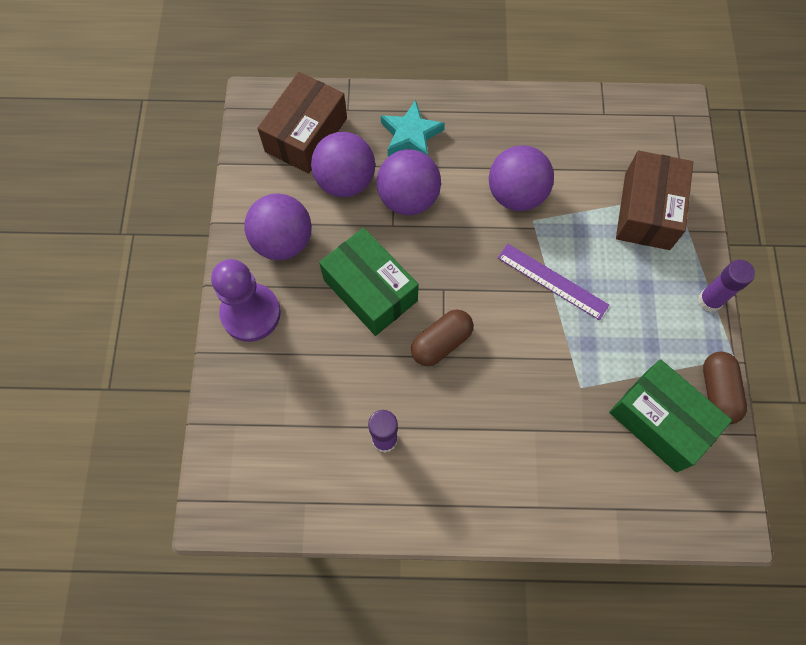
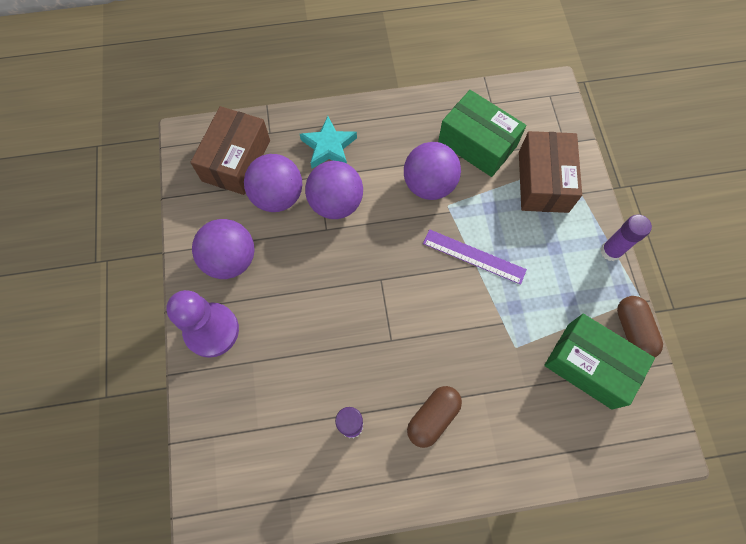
camera: 10 degrees left, 0 degrees up
(370, 290) = (316, 291): green box -> green box (477, 143)
(441, 343) = (387, 328): brown capsule -> brown capsule (433, 417)

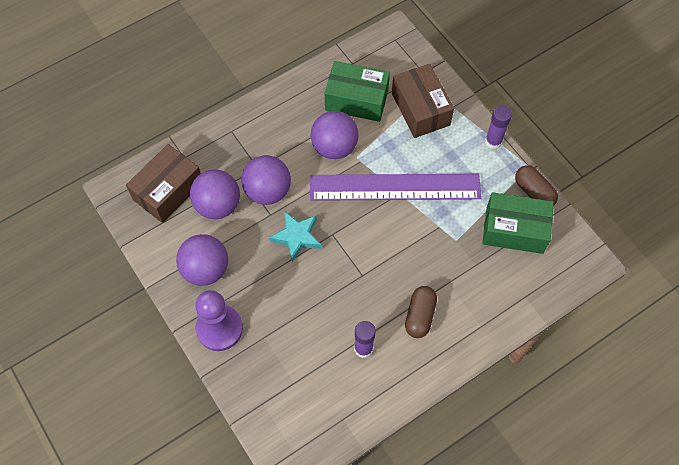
camera: 25 degrees left, 5 degrees down
(236, 160) = (168, 191): brown box -> brown box turned 45 degrees clockwise
(329, 147) = (239, 149): turquoise star -> turquoise star (297, 237)
(474, 256) = (395, 187): purple ruler -> purple ruler, size x1.94

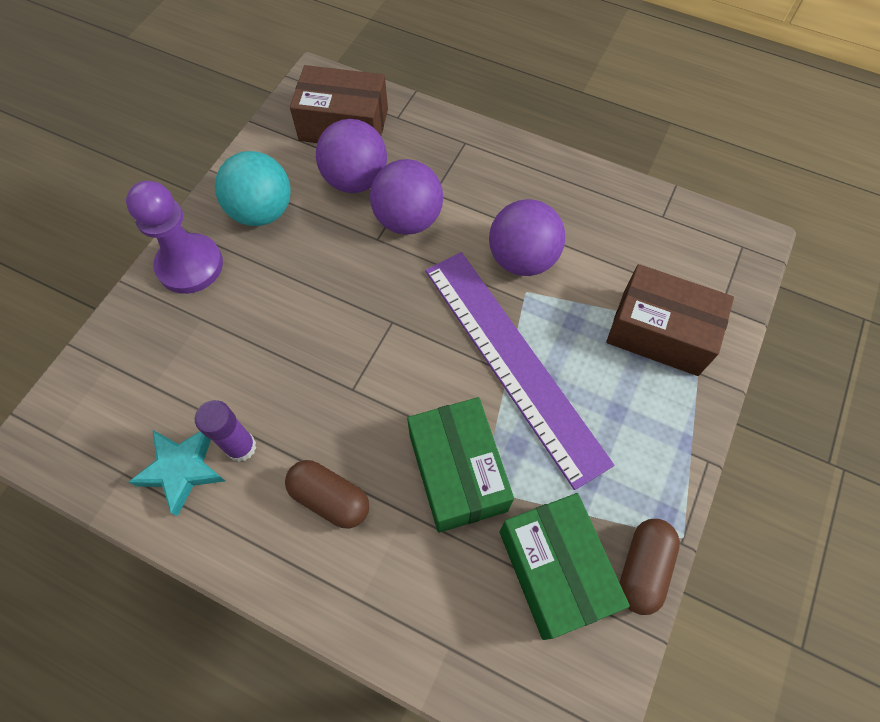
camera: 60 degrees right, 0 degrees up
(205, 269) = (262, 211): purple ball -> turquoise ball
(297, 237) = (362, 283): turquoise star -> turquoise star (182, 469)
(356, 100) = (612, 248): green box -> green box (457, 472)
(420, 109) = (660, 332): brown box -> brown box turned 75 degrees clockwise
(420, 316) = (330, 498): brown capsule -> brown capsule turned 45 degrees clockwise
(493, 141) = (685, 459): purple glue stick -> none

